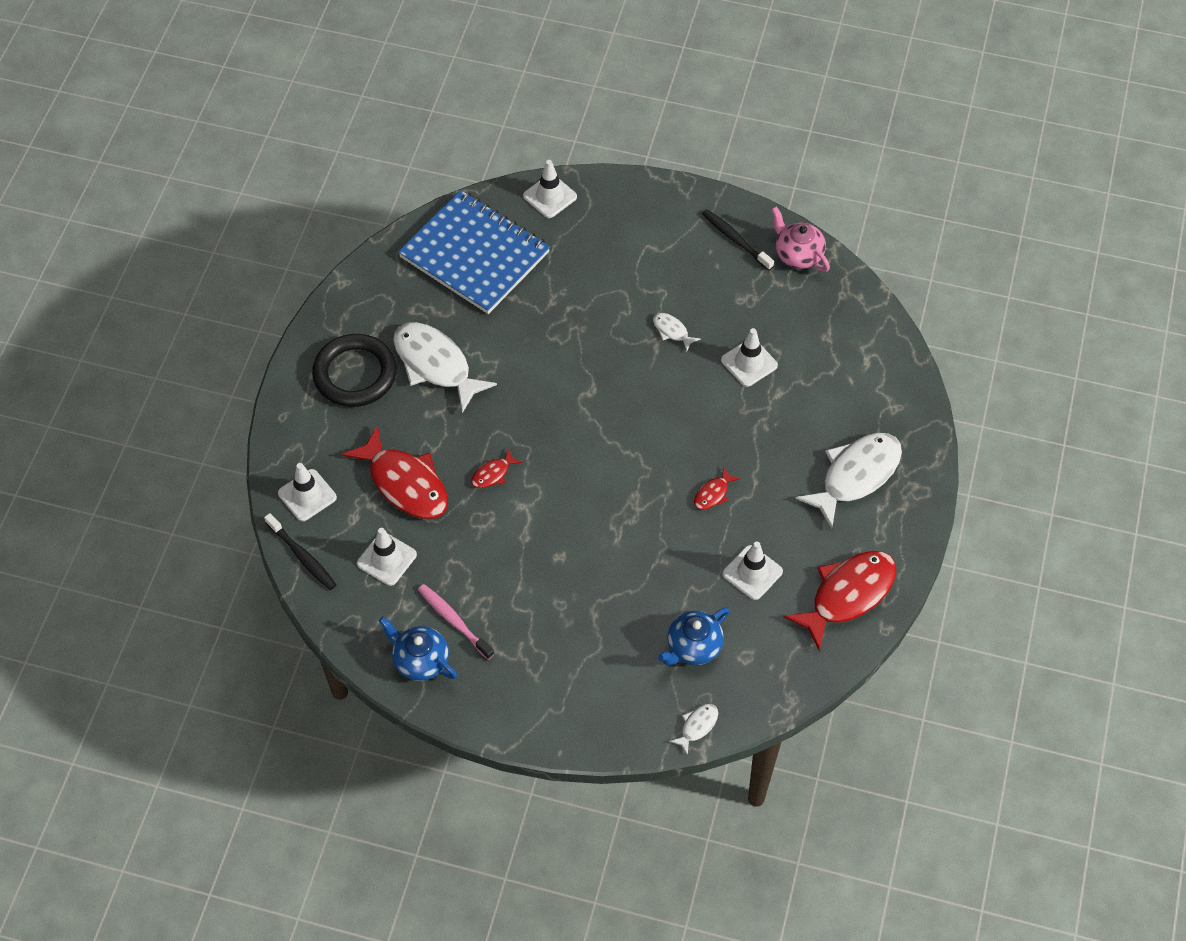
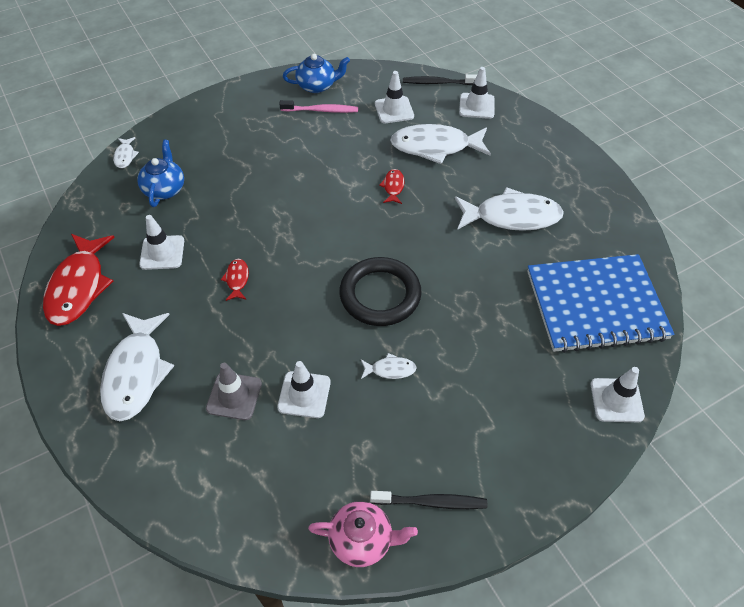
camera: 135 degrees right, 5 degrees down
(355, 374) = (547, 176): black ring -> black ring (380, 295)
(405, 483) = (435, 147): red fish -> white fish
(799, 401) = (234, 396): none -> grey traffic cone

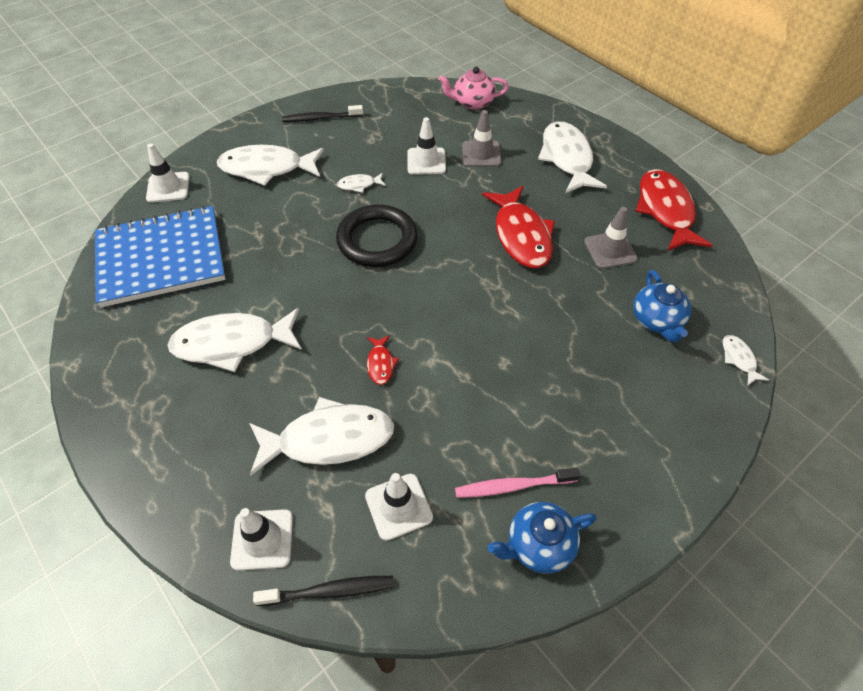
camera: 170 degrees right, 0 degrees up
(162, 252) = (610, 250): white traffic cone -> grey traffic cone
(237, 279) = (521, 236): red fish -> red fish, size x2.24
(362, 540) = (365, 98): pink teapot -> pink teapot (472, 102)
(500, 413) = (267, 168): none -> white fish

